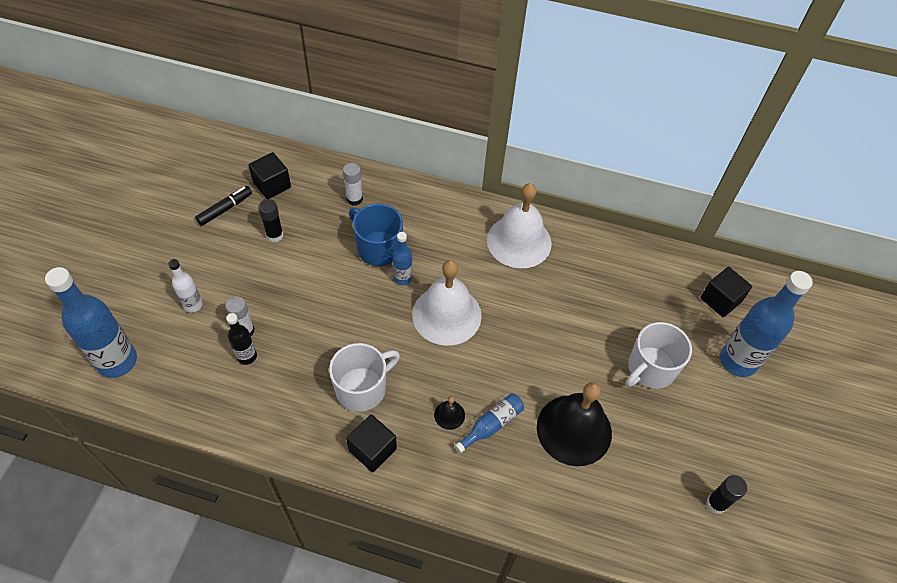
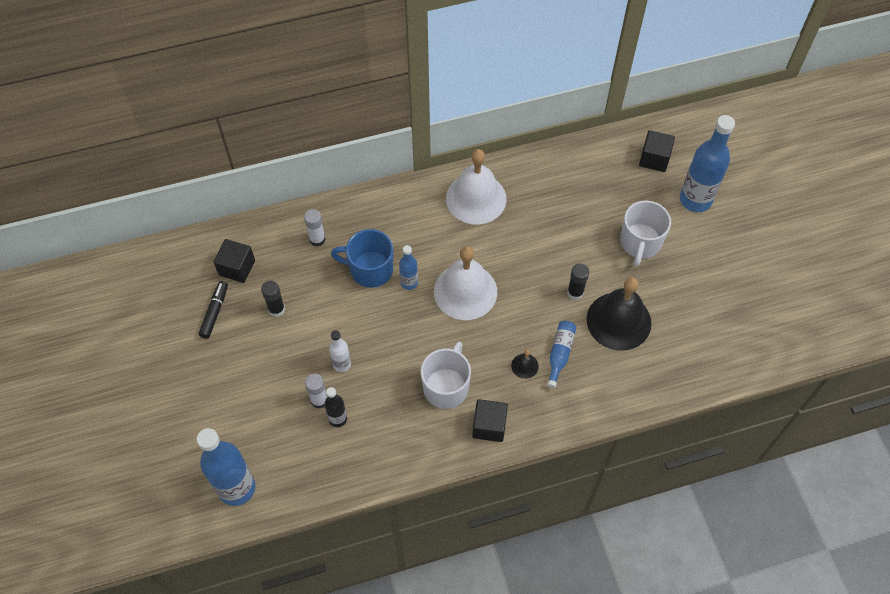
camera: 30 degrees left, 5 degrees up
(193, 305) = (258, 406): white bottle -> white bottle (342, 364)
(716, 503) = (745, 313): black glue stick -> black glue stick (575, 292)

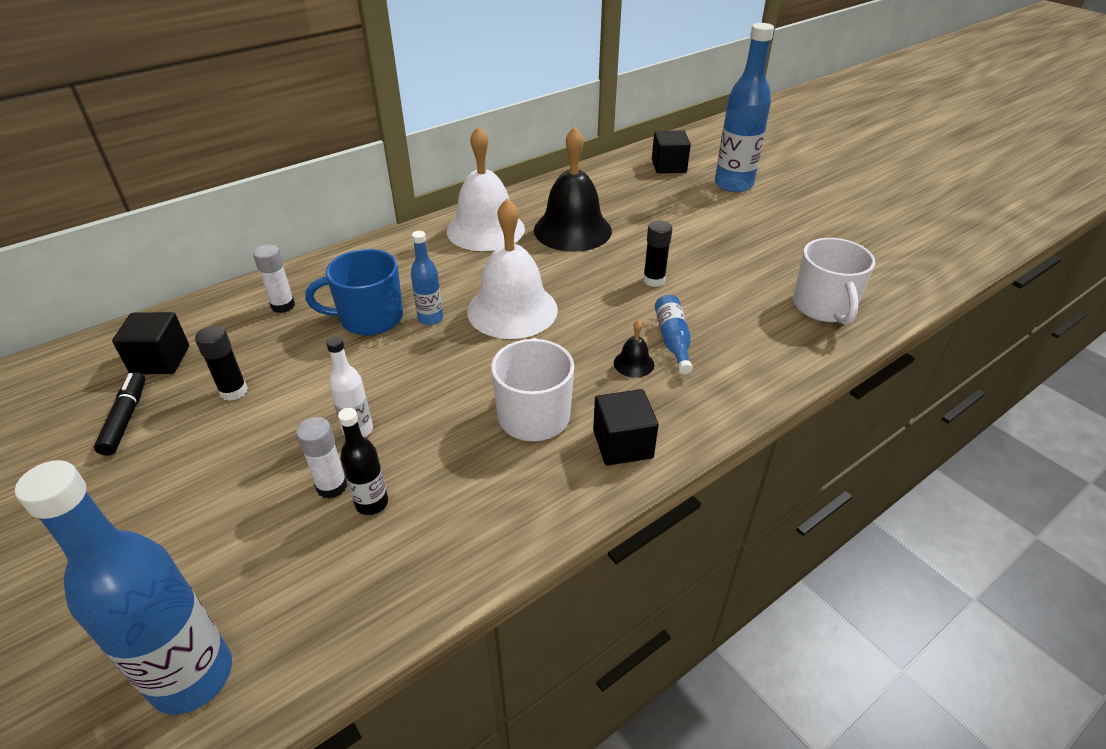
camera: 20 degrees left, 20 degrees down
(618, 321) = (724, 292): black bell -> black bell (572, 230)
(640, 243) = (700, 225): white mug -> white mug (824, 307)

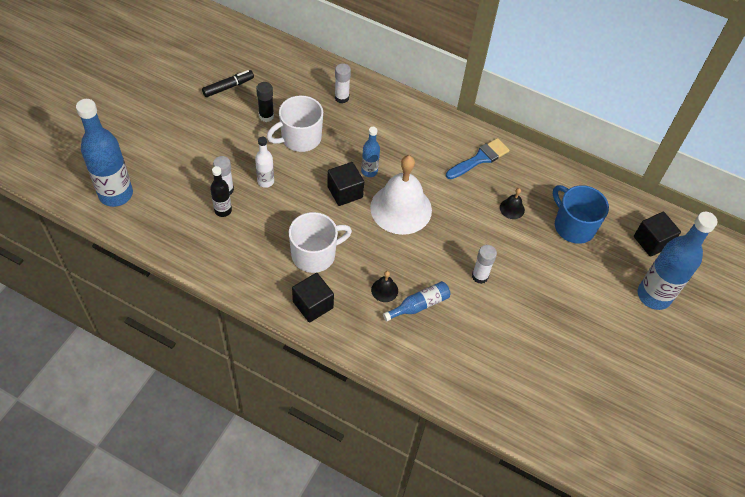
camera: 60 degrees right, 15 degrees up
(160, 360) = (272, 73): black cube -> black cube (345, 192)
(369, 318) = (353, 142): blue mug -> blue mug (573, 226)
(485, 229) = (480, 159): white bell -> blue brush
(572, 230) = (512, 208): black bell -> black bell, size x0.41
(654, 280) = (480, 276): black glue stick -> white glue stick
(824, 307) = (510, 391): white mug -> white mug (300, 138)

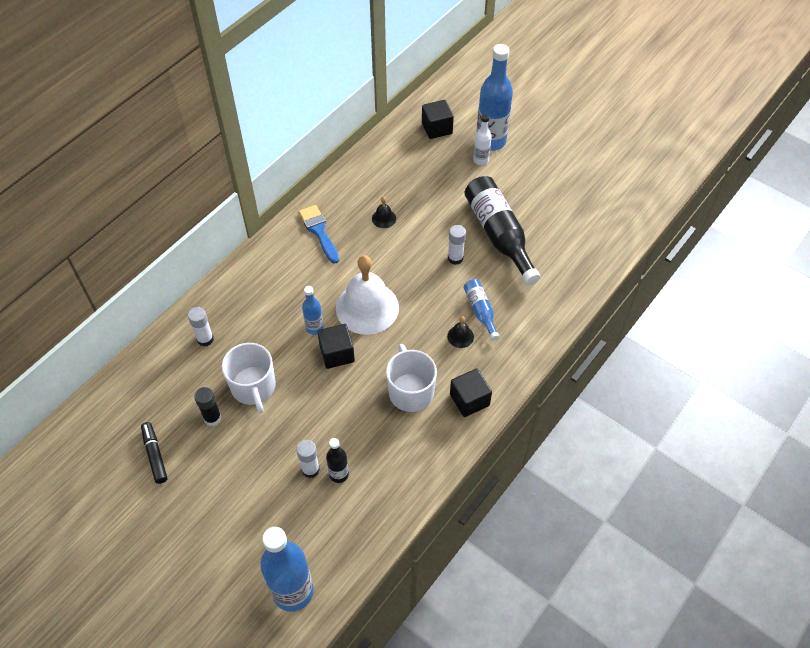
camera: 75 degrees left, 0 degrees up
(265, 181) = (307, 427): white bottle -> white bottle (481, 160)
(523, 314) = (499, 235): none -> black bottle
(573, 226) = (411, 178): blue mug -> none

